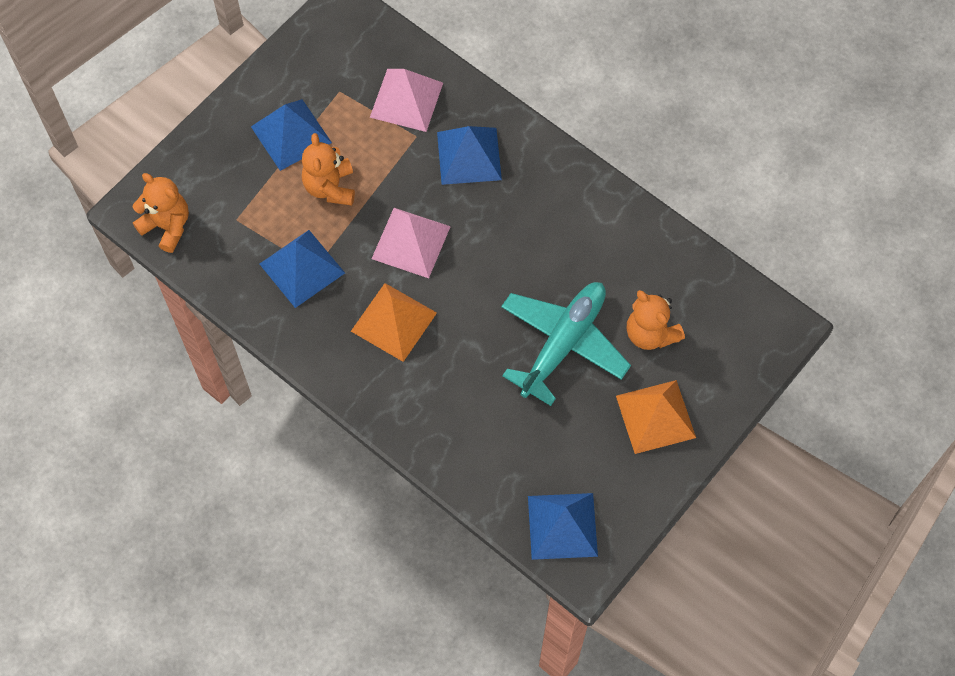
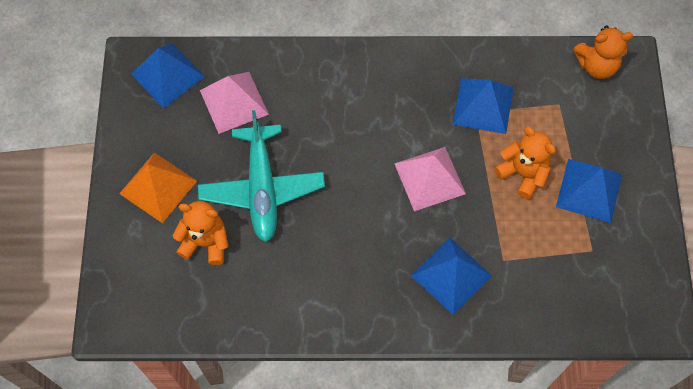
camera: 140 degrees right, 0 degrees up
(393, 321) = (389, 117): orange pyramid -> none
(406, 99) = (538, 283): pink pyramid -> pink pyramid (234, 102)

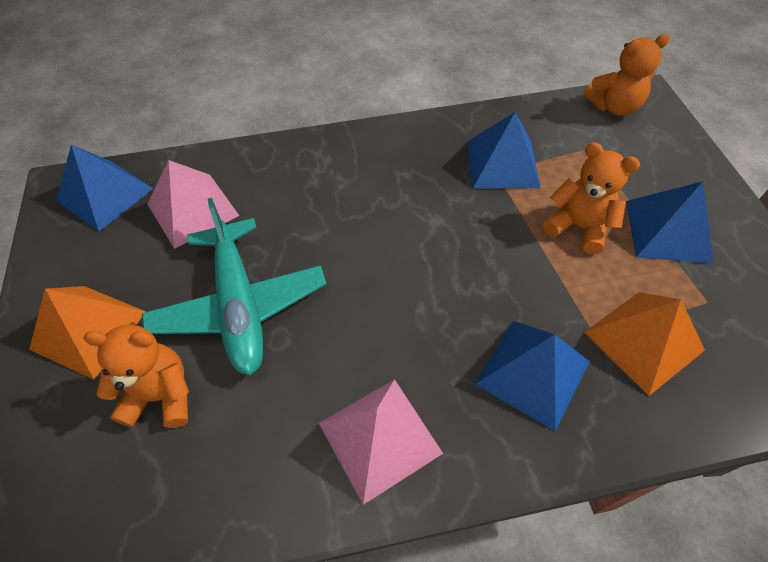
camera: 10 degrees left, 10 degrees down
(429, 178) = (463, 252): pink pyramid -> pink pyramid (379, 437)
(534, 269) = (643, 341): none -> orange pyramid

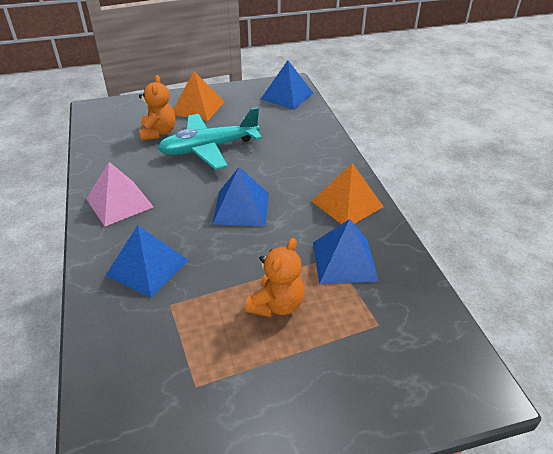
camera: 85 degrees right, 15 degrees down
(193, 210) = (278, 124): pink pyramid -> none
(614, 107) = (451, 354): orange teddy bear -> none
(643, 341) = (163, 332): orange pyramid -> orange pyramid (347, 204)
(668, 231) = (276, 371): blue pyramid -> blue pyramid (241, 208)

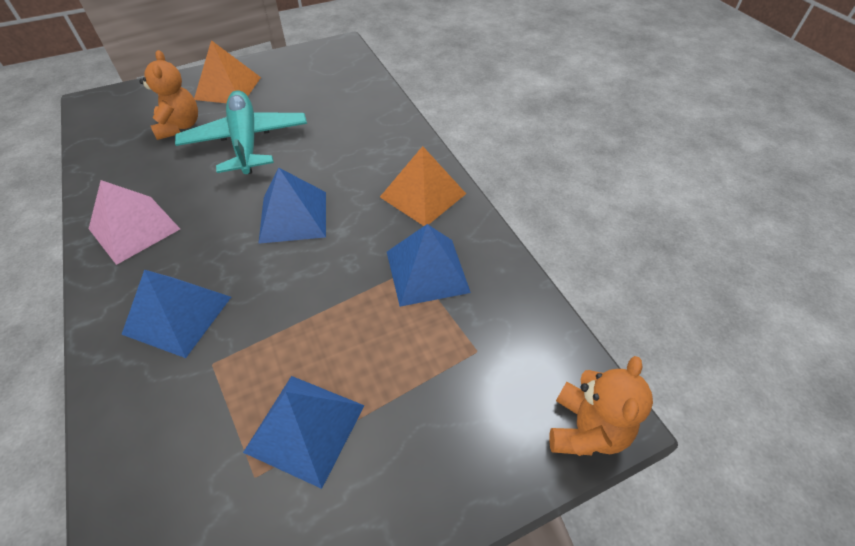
camera: 10 degrees left, 10 degrees up
(209, 148) = (246, 141): turquoise plane -> turquoise plane turned 105 degrees clockwise
(276, 305) = (349, 343): orange teddy bear -> orange teddy bear (586, 429)
(287, 96) = (337, 63): blue pyramid -> blue pyramid (305, 428)

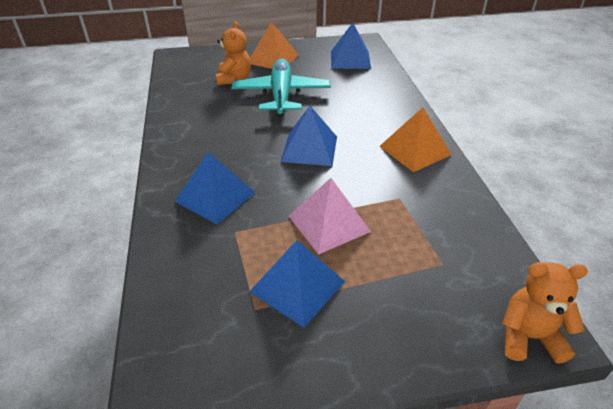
camera: 15 degrees right, 10 degrees down
(134, 228) = (193, 138): pink pyramid -> pink pyramid (329, 223)
(427, 271) = (409, 202): blue pyramid -> blue pyramid (350, 59)
(586, 429) = (529, 337): orange teddy bear -> orange teddy bear turned 120 degrees counterclockwise

